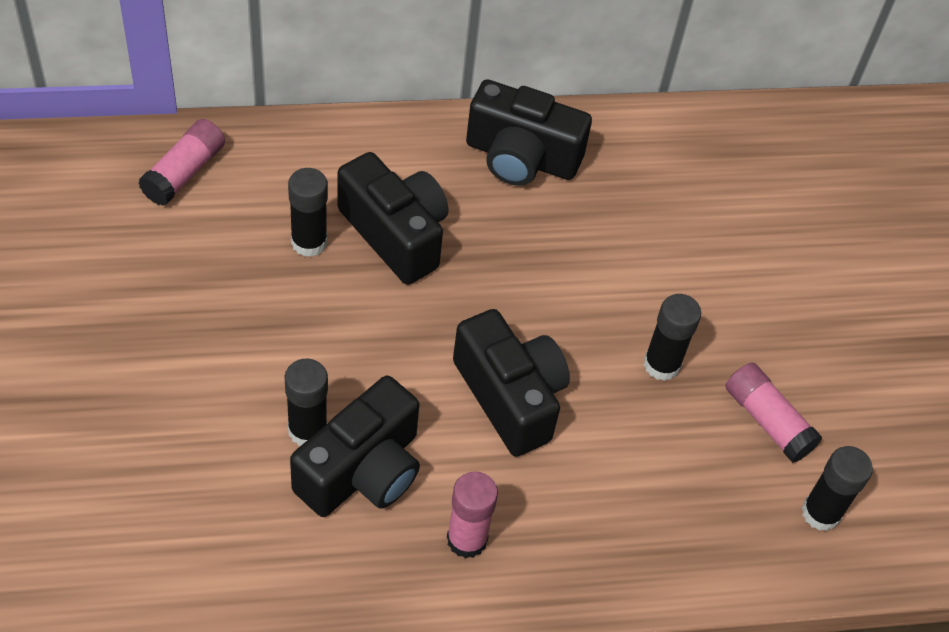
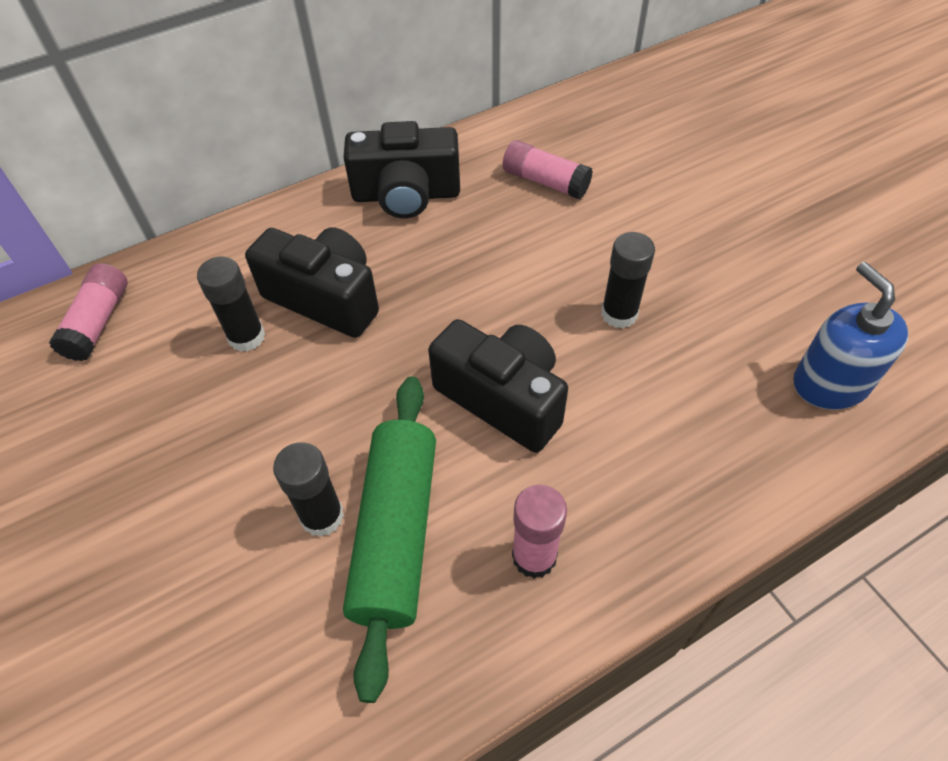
camera: 15 degrees left, 0 degrees up
(362, 470) = (396, 533): black camera -> green rolling pin
(767, 421) = (735, 323): pink glue stick -> pink glue stick (545, 181)
(821, 513) = (830, 383): black glue stick -> blue soap dispenser

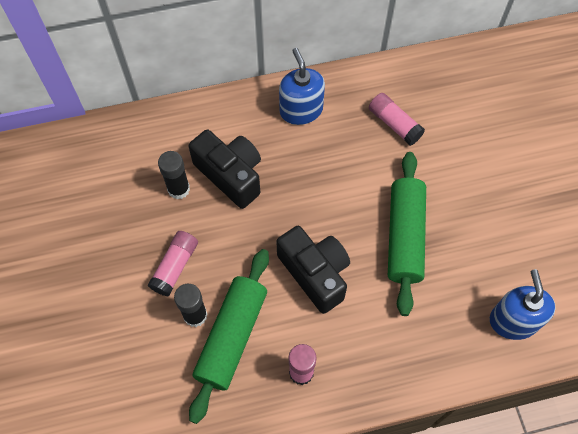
camera: 15 degrees right, 10 degrees up
(98, 322) = (96, 154): pink glue stick -> pink glue stick (175, 267)
(406, 195) = (301, 110): black camera -> blue soap dispenser
(619, 314) = (404, 237): black glue stick -> green rolling pin

